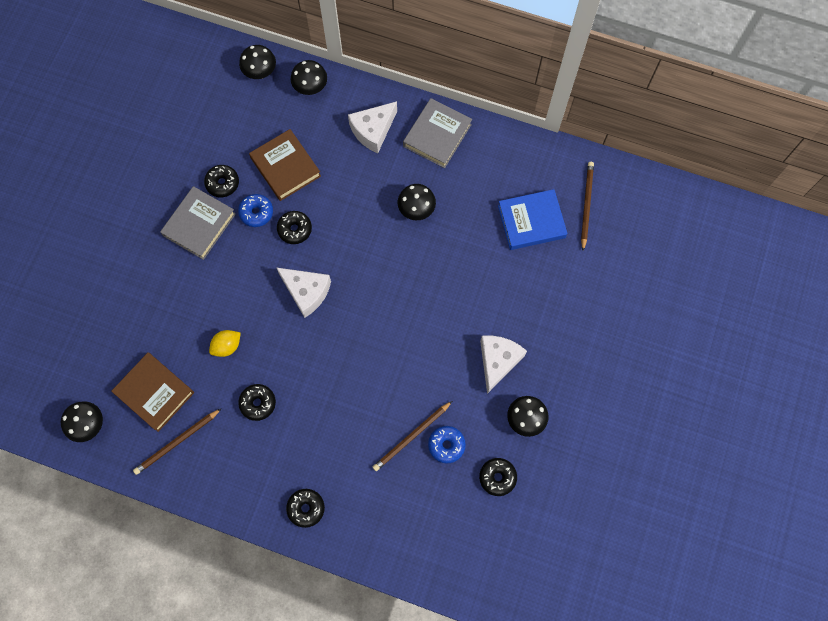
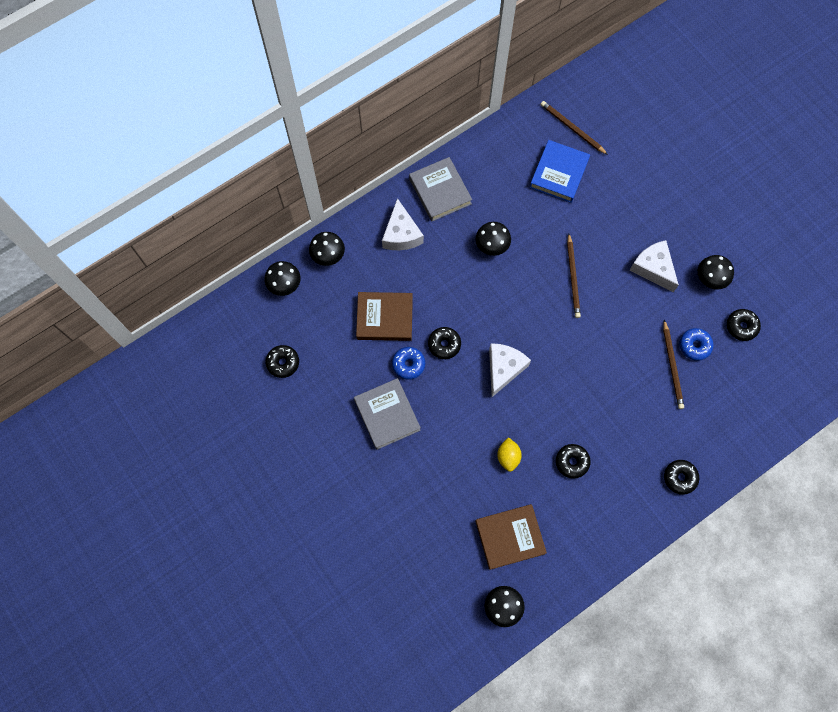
camera: 55 degrees left, 0 degrees up
(177, 442) = (563, 544): brown pencil -> brown pencil (573, 277)
(222, 183) = (363, 375): black donut -> black donut (283, 363)
(306, 292) = (504, 369): white cheese -> white cheese turned 45 degrees counterclockwise

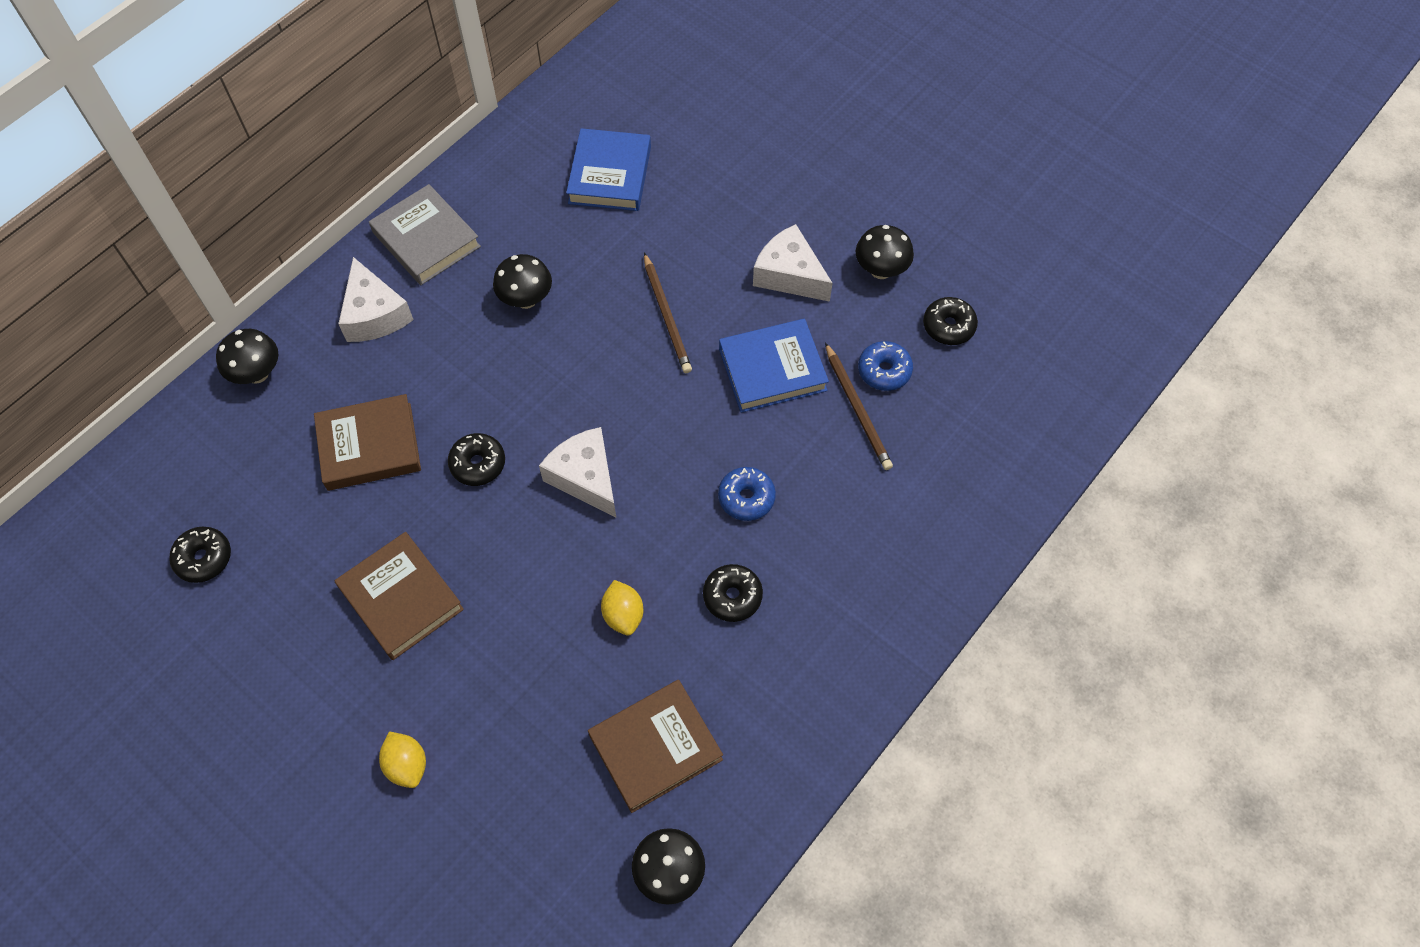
camera: 15 degrees left, 10 degrees down
(285, 285) = (189, 435): black mushroom -> none
(374, 510) = (407, 765): none -> yellow lemon
(387, 415) = (401, 598): grey book -> brown book
(408, 364) = (423, 509): blue donut -> blue donut (746, 498)
(504, 369) = (585, 478): white cheese -> white cheese turned 45 degrees counterclockwise
(572, 128) = (616, 110): brown pencil -> none
(628, 328) = (772, 369): none -> blue book
(679, 478) = (916, 576): black donut -> none

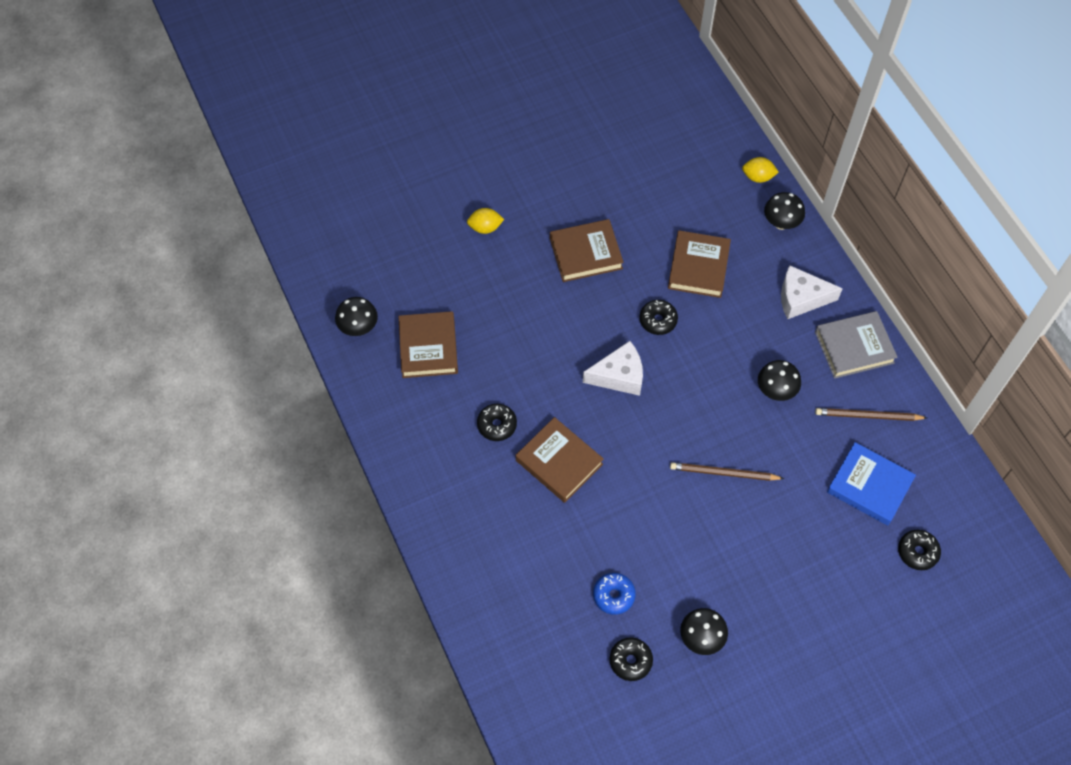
camera: 115 degrees right, 0 degrees up
(204, 558) = (660, 167): black donut -> black donut (917, 552)
(623, 615) = (516, 362): yellow lemon -> yellow lemon (758, 177)
(746, 498) = (559, 462): blue donut -> brown book
(772, 369) = (648, 522): blue book -> none
(789, 275) = (724, 570): white cheese -> none
(857, 409) = (591, 562): brown pencil -> brown pencil (868, 416)

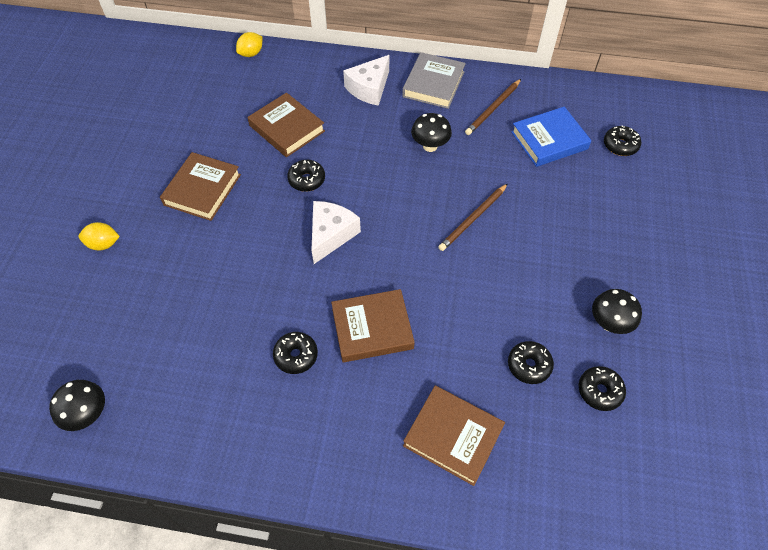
camera: 55 degrees left, 5 degrees down
(428, 347) = (169, 364): brown book -> brown book (453, 436)
(485, 228) = (103, 244): yellow lemon -> yellow lemon turned 60 degrees clockwise
(613, 595) = (529, 365): blue donut -> black donut
(781, 223) = (300, 63): black mushroom -> none

